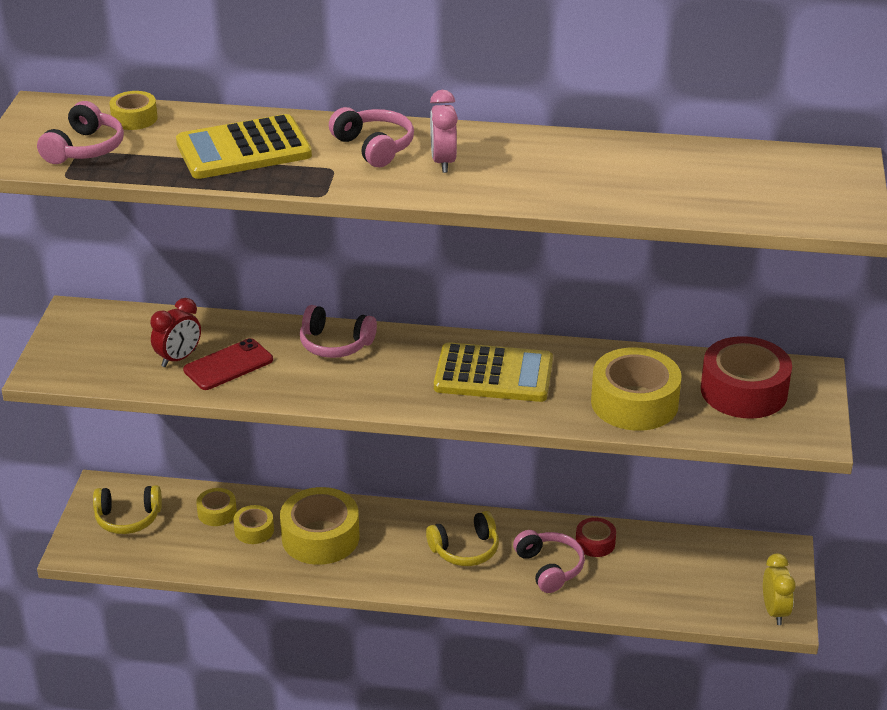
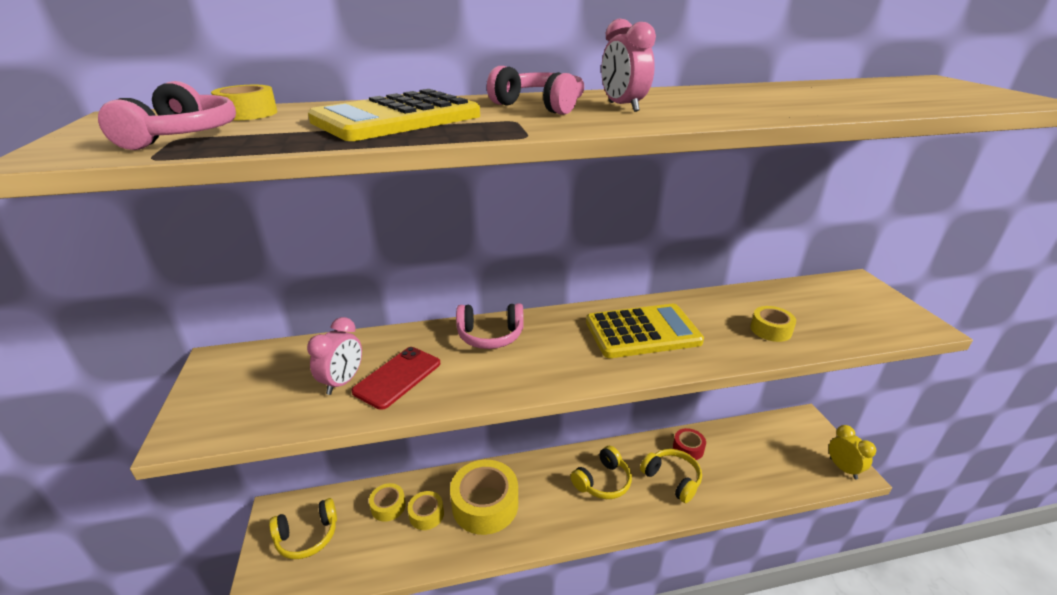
camera: 20 degrees left, 5 degrees down
(178, 358) = (342, 382): red clock -> pink clock
(549, 568) = (672, 479): pink headphones -> yellow headphones
(634, 402) = (770, 330): yellow tape -> yellow tape, size x0.51
(744, 391) = (833, 303): red tape -> none

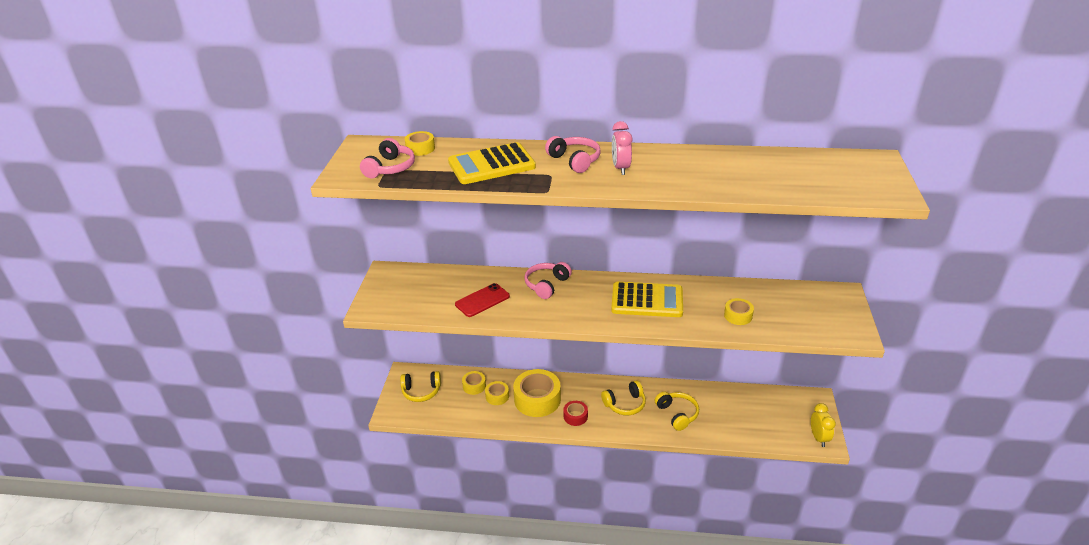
camera: 20 degrees right, 5 degrees up
(342, 382) = (451, 297): pink clock -> none
(490, 336) = (546, 285): pink headphones -> pink headphones turned 105 degrees clockwise
(688, 448) = (702, 397): red tape -> red tape (575, 416)

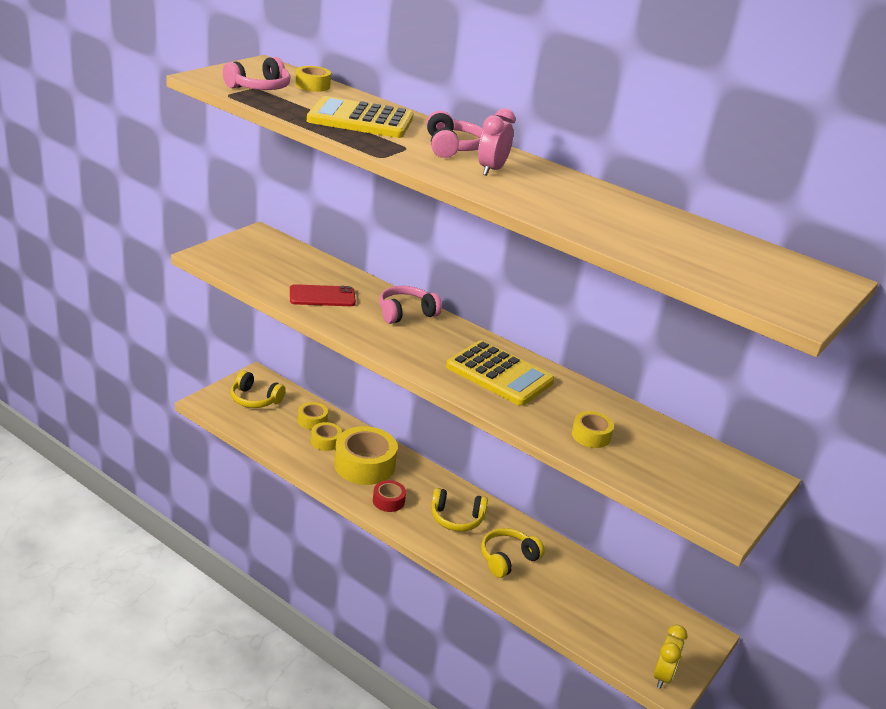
camera: 25 degrees right, 5 degrees down
(677, 414) = (507, 559): yellow headphones -> yellow headphones turned 135 degrees counterclockwise

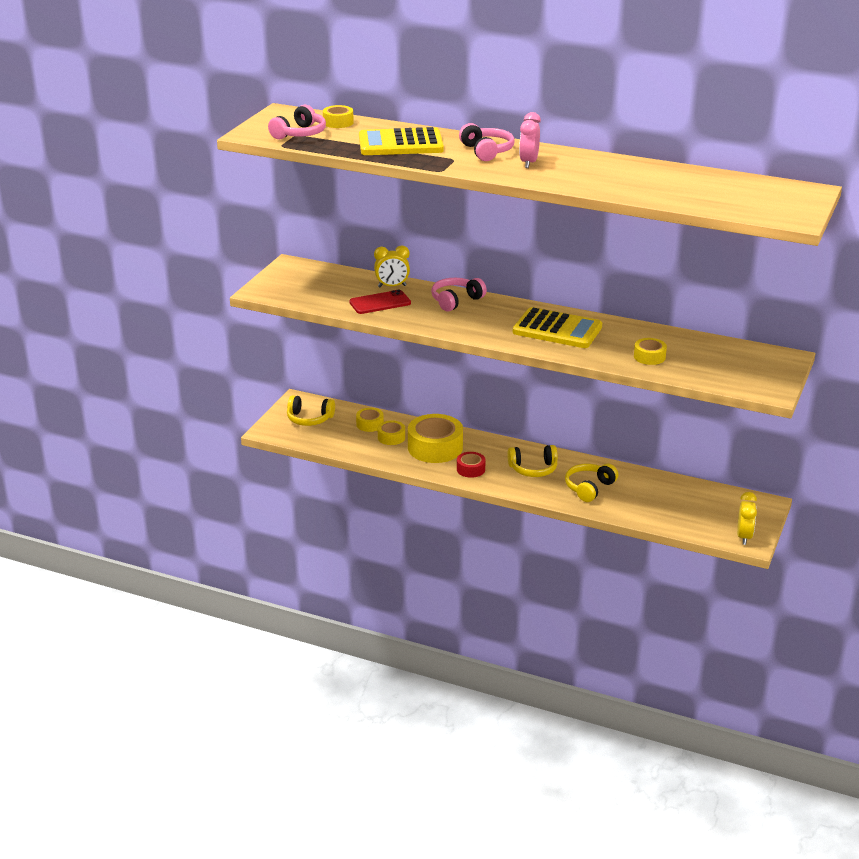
camera: 10 degrees left, 0 degrees up
(348, 281) = (392, 286): none -> yellow clock

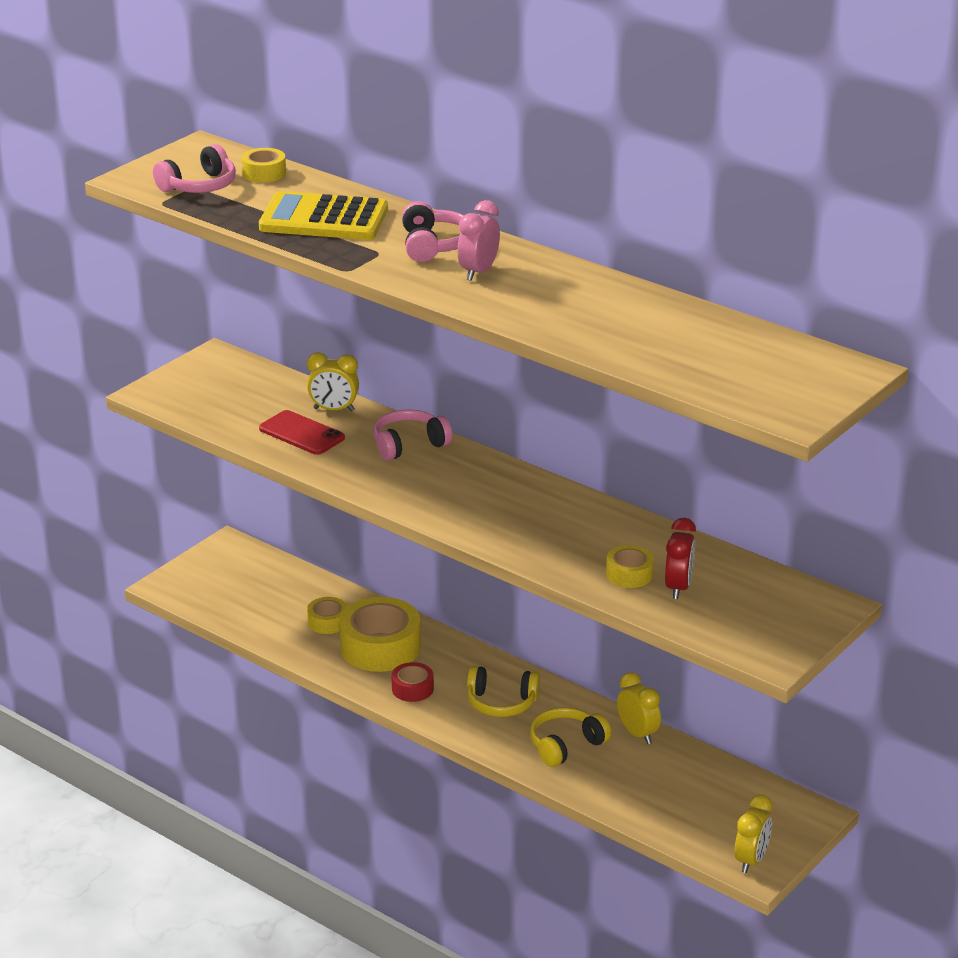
camera: 15 degrees right, 0 degrees up
(309, 419) = (230, 576): yellow headphones -> none
(370, 424) = (308, 597): yellow tape -> none
(380, 303) = (301, 433): red phone -> red phone turned 45 degrees clockwise
(557, 330) = (523, 511): yellow calculator -> none
(630, 474) = (637, 734): none -> yellow clock
(685, 360) = (678, 588): none -> red clock

